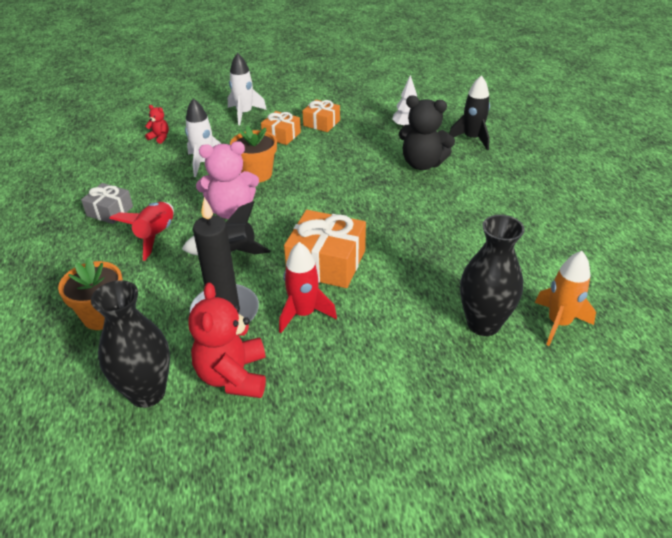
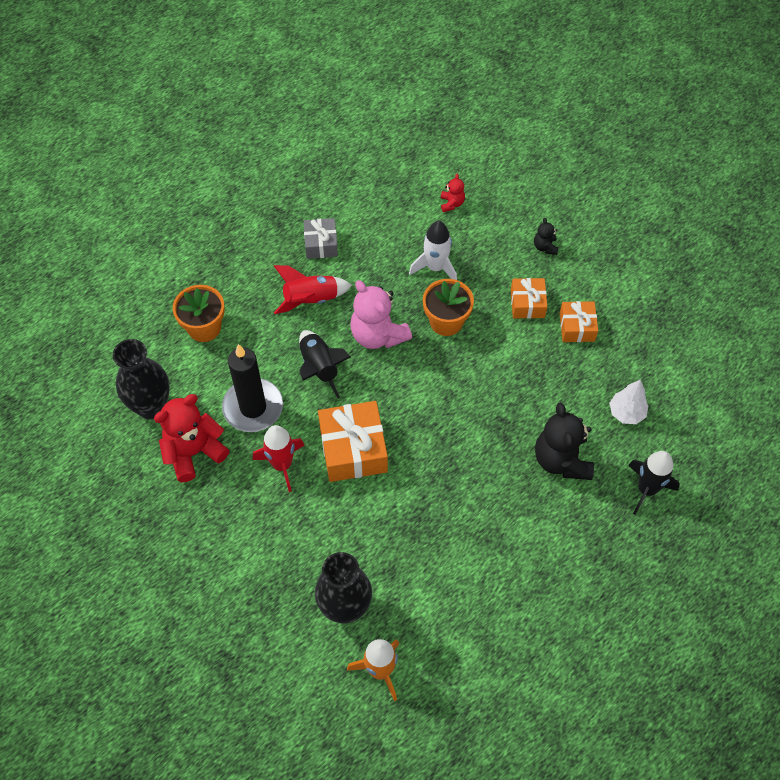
camera: 60 degrees right, 20 degrees up
(244, 114) = (545, 247): white rocket -> black teddy bear

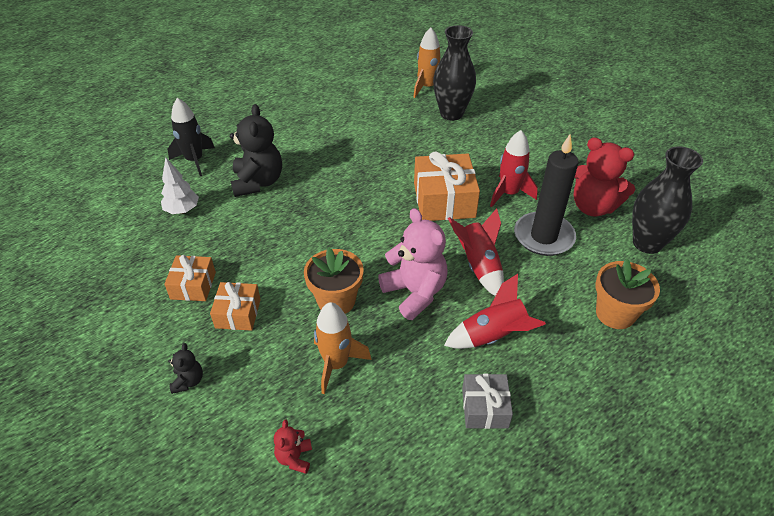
camera: 175 degrees left, 15 degrees down
(194, 452) = (593, 207): red teddy bear -> red teddy bear turned 60 degrees clockwise
(319, 368) = (479, 266): black rocket -> red rocket
(435, 267) = (336, 364): white rocket -> orange rocket

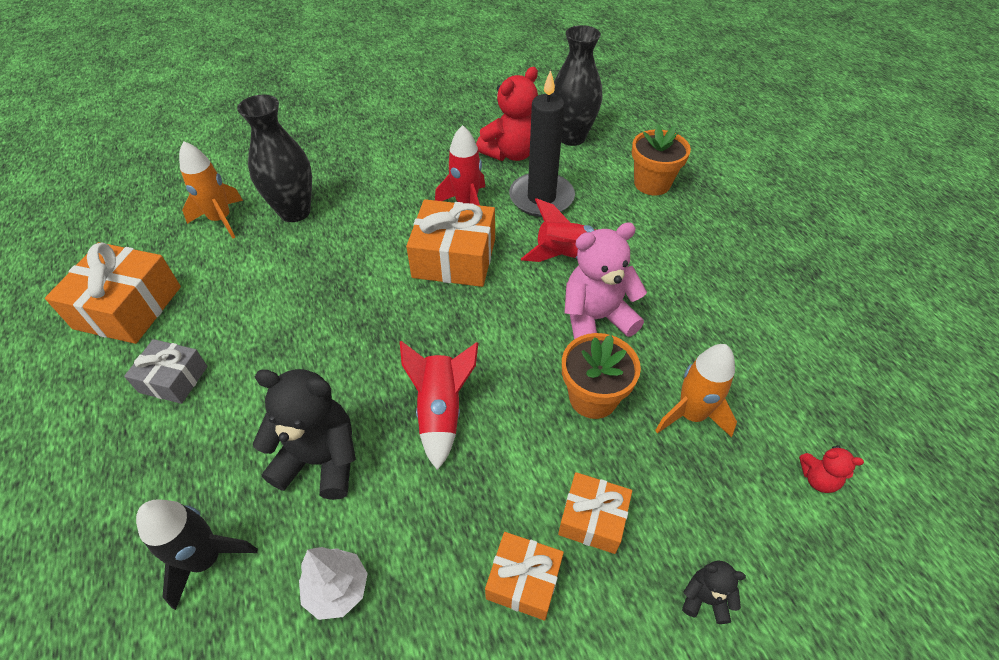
camera: 75 degrees left, 5 degrees up
(342, 80) = (128, 307): none -> orange gift
(485, 408) = (753, 300): grey gift -> grey gift (173, 379)
(493, 336) = (667, 271): red rocket -> red rocket (441, 411)

